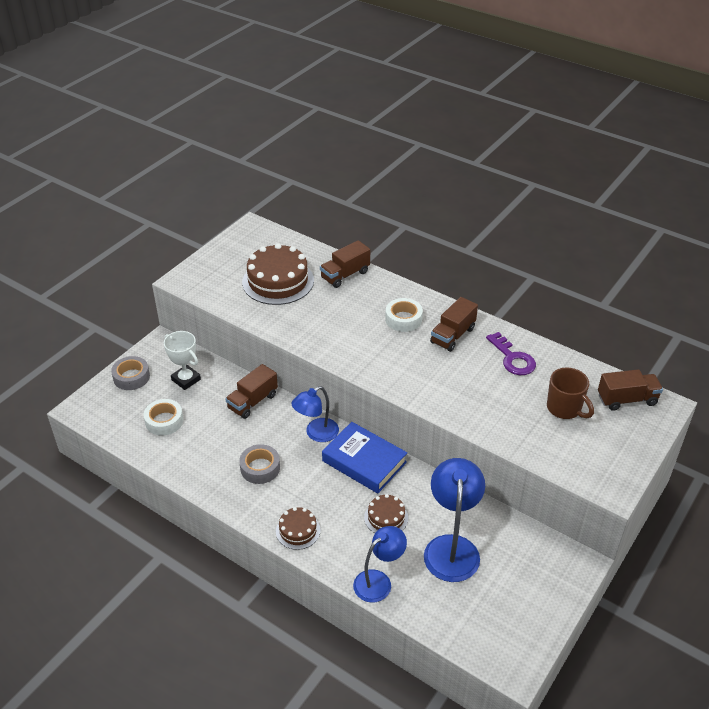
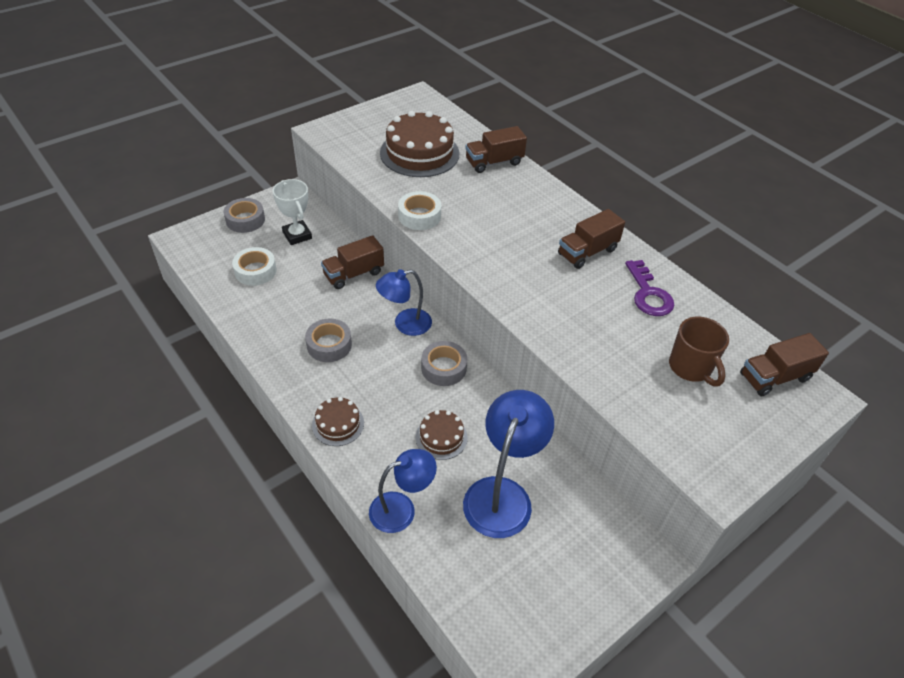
camera: 15 degrees right, 5 degrees up
(364, 461) = (443, 368): blue book -> grey tape
(403, 319) = (538, 222): white tape -> white tape (419, 216)
(627, 399) = (775, 377): brown truck -> brown truck turned 150 degrees clockwise

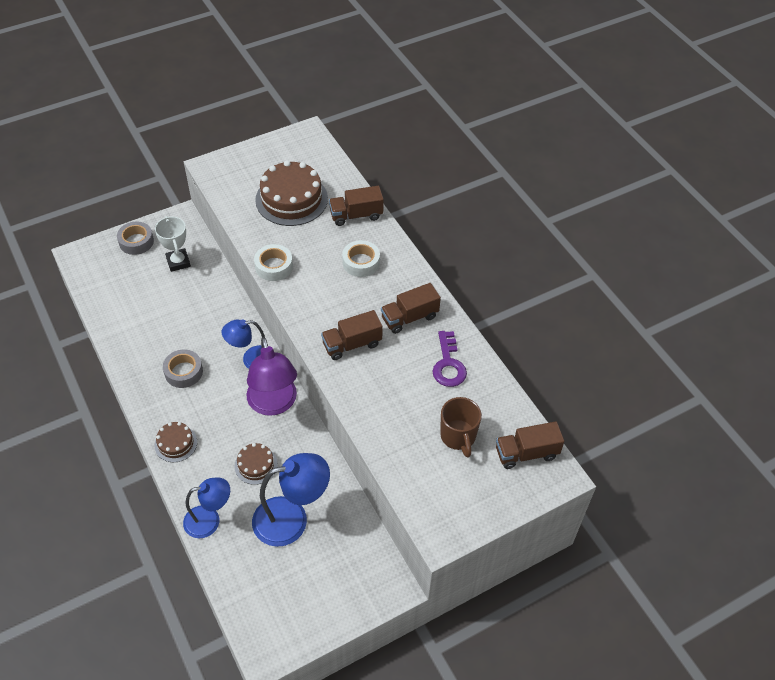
camera: 10 degrees right, 5 degrees up
(255, 271) = (136, 294): white tape -> white tape (361, 262)
(353, 274) = (219, 306): brown truck -> brown truck (352, 344)
(443, 368) = (274, 404): grey tape -> purple lamp
(502, 494) = (292, 519): blue lamp -> blue lamp turned 45 degrees clockwise

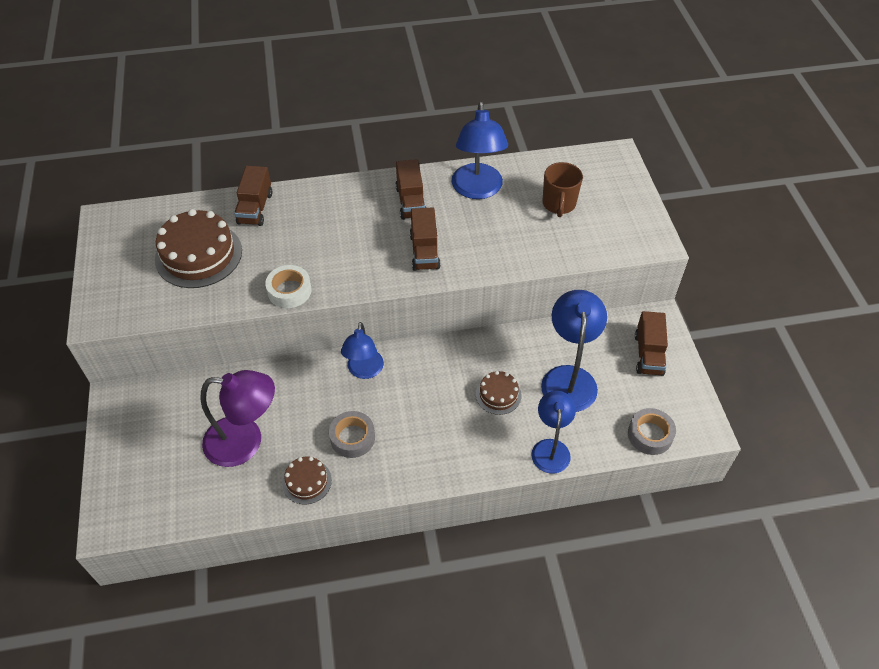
camera: 70 degrees left, 0 degrees up
(136, 242) = (125, 453): grey tape -> grey tape (650, 435)
(176, 443) = (446, 462): brown cake -> brown cake (307, 481)
(178, 262) = (185, 414): white trophy -> none
(274, 404) = (429, 363): purple lamp -> purple lamp (245, 442)
(361, 262) = (322, 220): white tape -> none
(448, 364) = (477, 190): purple key -> blue lamp
(458, 437) = (559, 204): brown mug -> brown mug turned 90 degrees clockwise
(526, 453) = (589, 167): brown truck -> brown truck (648, 354)

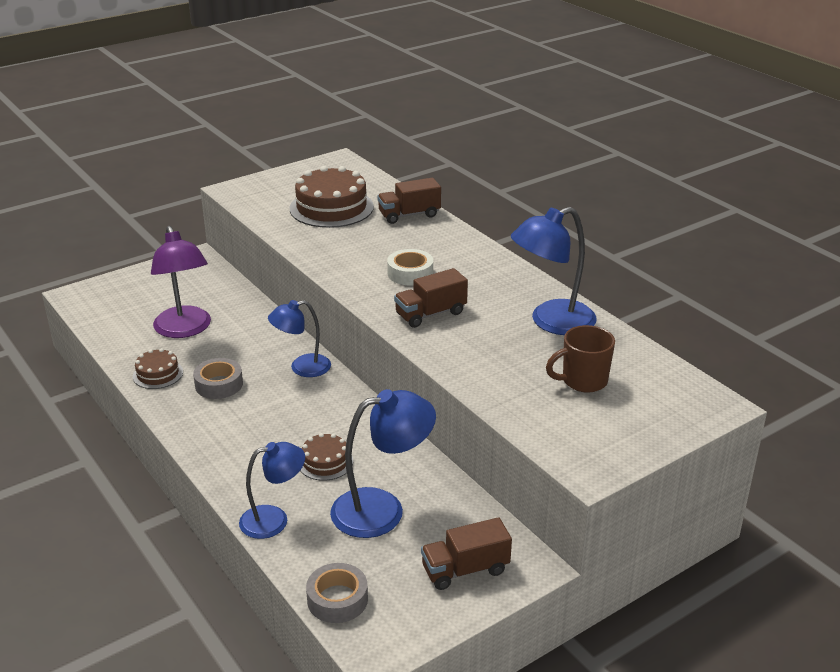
camera: 65 degrees right, 20 degrees down
(289, 291) = (322, 259): white tape -> white tape (410, 273)
(411, 202) = (493, 288): brown truck -> none

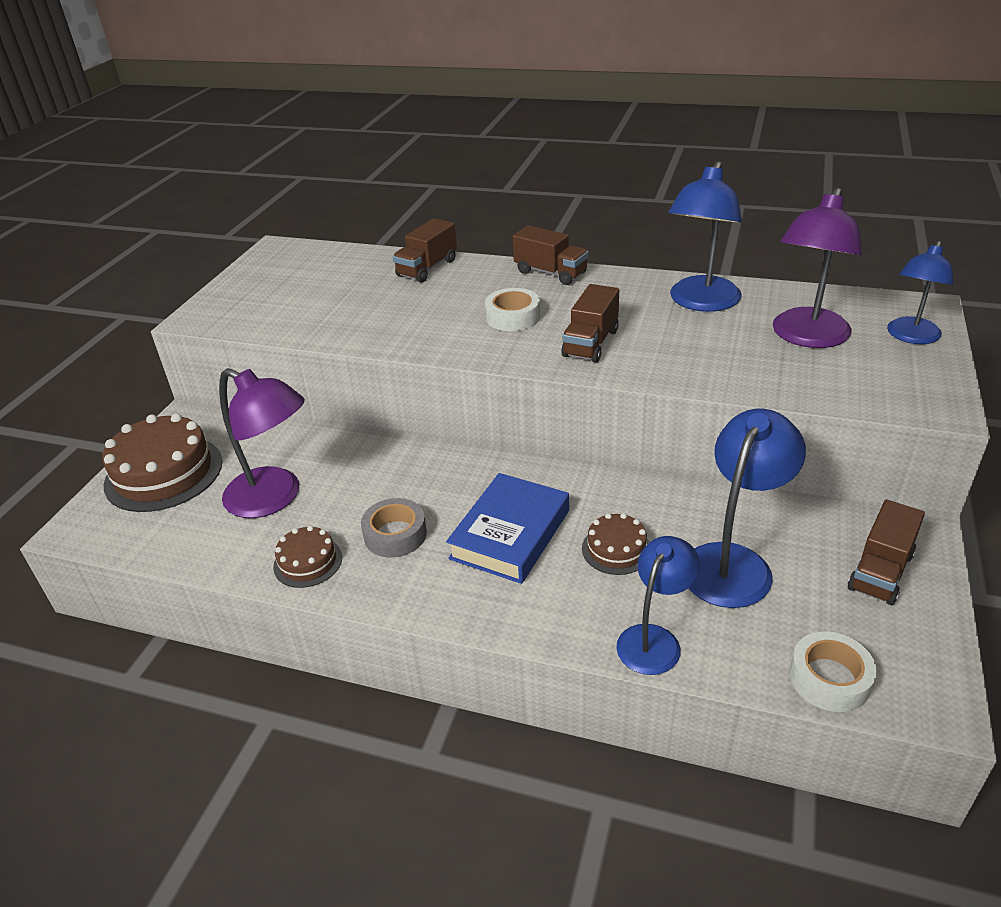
camera: 35 degrees left, 5 degrees up
(279, 419) = (510, 534): none -> blue book
(302, 368) = (460, 471): blue lamp -> blue lamp (911, 337)
(331, 207) = (337, 292): brown cake -> brown cake (164, 473)
(337, 599) = (829, 679): grey tape -> white tape
(484, 254) = (550, 273): none -> brown truck
(583, 381) = (806, 337): brown mug -> purple lamp

